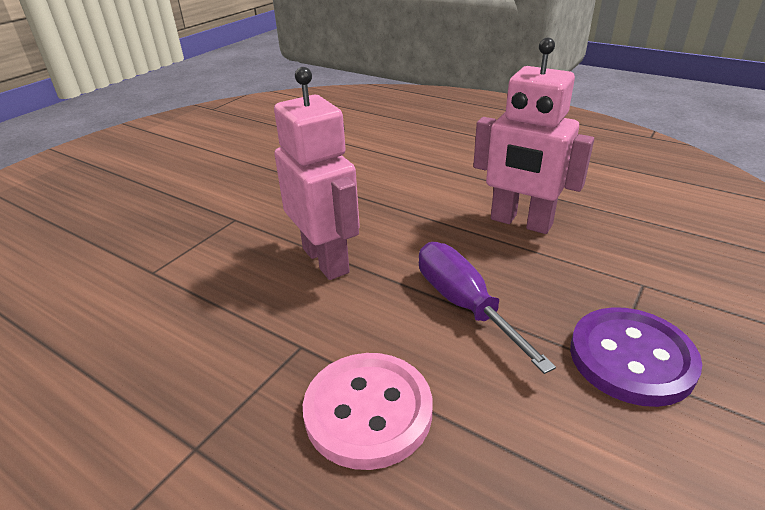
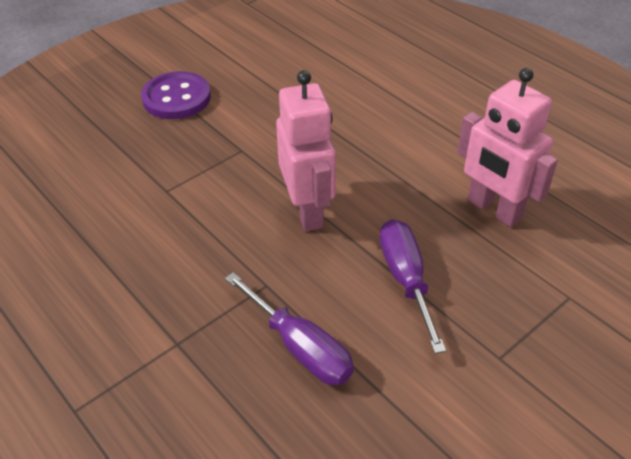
camera: 15 degrees right, 10 degrees up
(368, 411) = (300, 347): pink button -> purple screwdriver
(631, 358) = (518, 357): purple button -> purple button (176, 98)

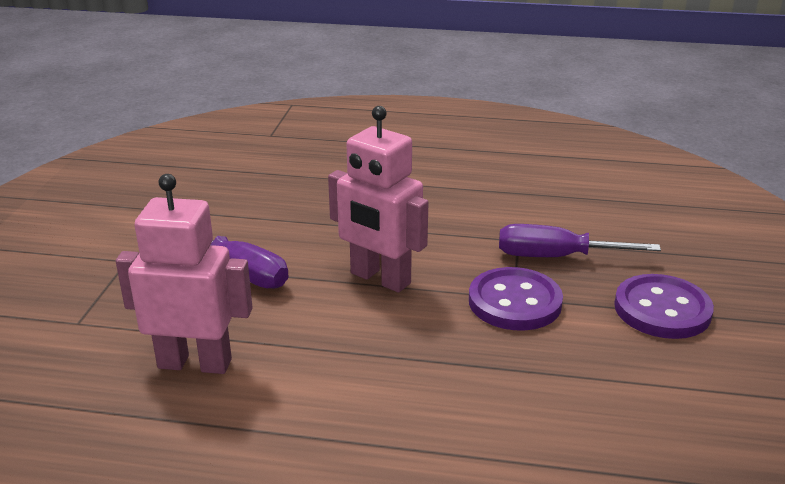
camera: 140 degrees right, 15 degrees down
(247, 145) = (514, 302): none -> purple button
(300, 347) = (283, 208): purple screwdriver -> purple screwdriver (555, 257)

